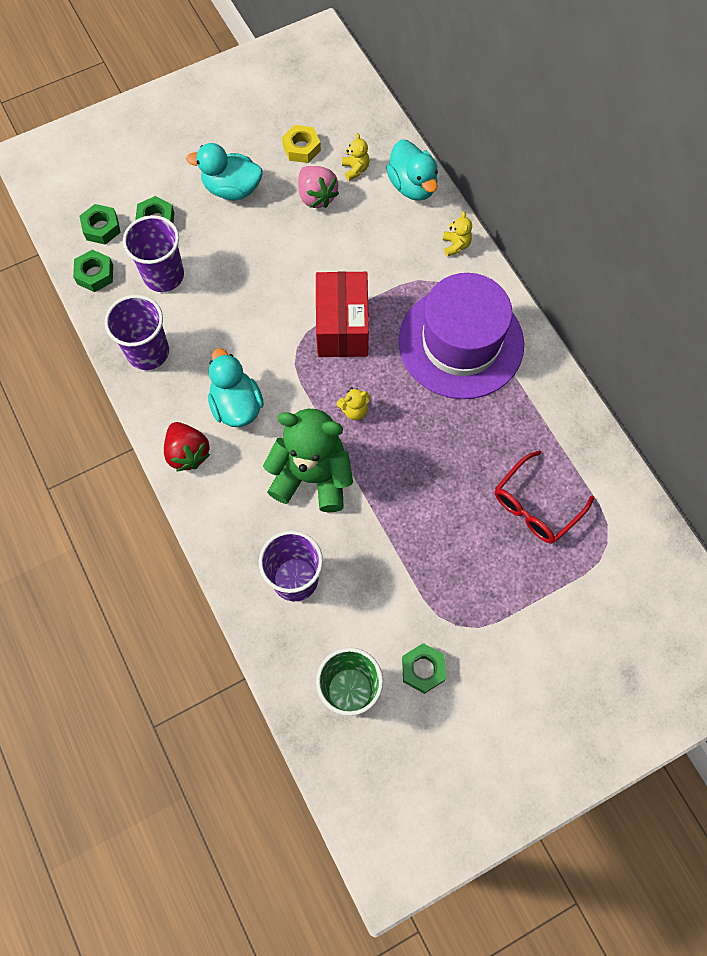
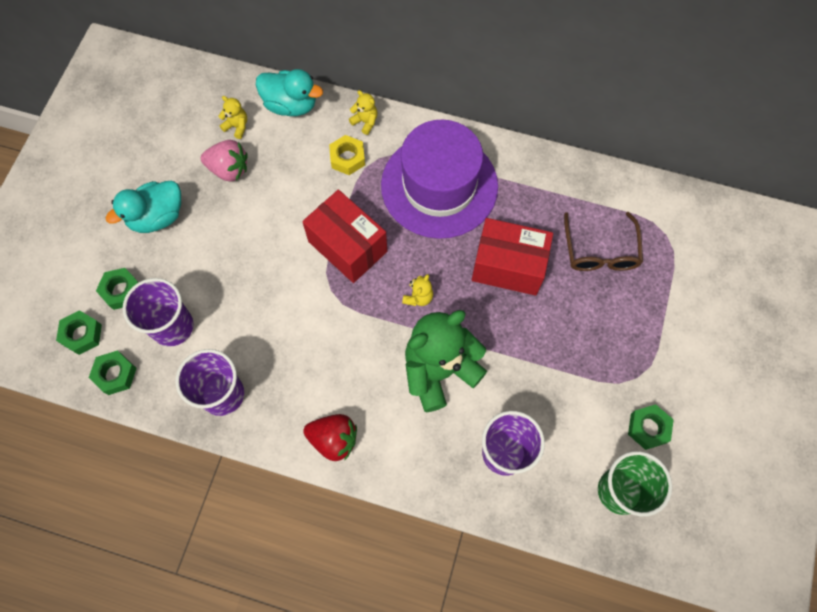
camera: 45 degrees left, 0 degrees up
(236, 405) = (332, 371): turquoise duck -> none
(301, 148) = (179, 143): yellow nut -> yellow nut (347, 158)
(447, 450) = (508, 266): none -> red box
(536, 505) = (600, 251): red glasses -> brown glasses

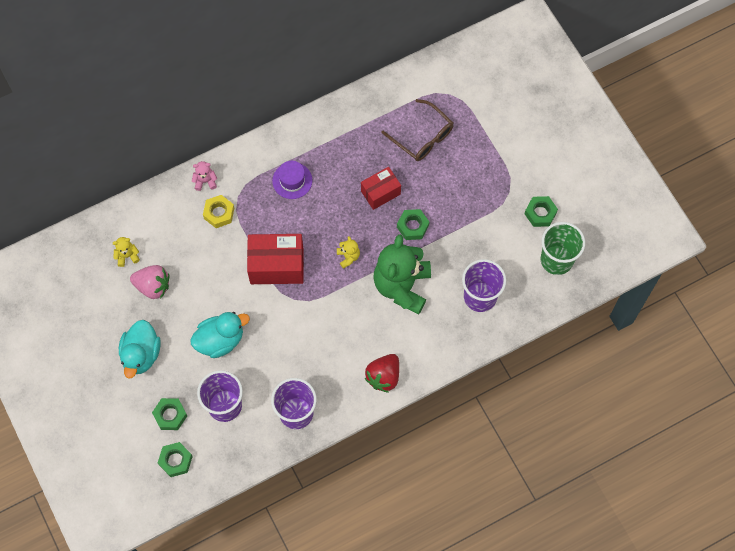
camera: 45 degrees left, 0 degrees up
(115, 374) = (222, 462): green nut -> green nut (412, 226)
(229, 169) = (153, 286): pink strawberry -> pink strawberry turned 45 degrees clockwise
(291, 105) = (146, 212): turquoise duck -> turquoise duck (220, 340)
(333, 439) = (383, 376): red strawberry -> red strawberry turned 150 degrees clockwise
(365, 122) = (205, 181): yellow teddy bear -> pink teddy bear
(439, 186) = (292, 180): purple hat -> purple hat, size x0.42
(508, 266) = (380, 193): red box -> red box, size x0.63

